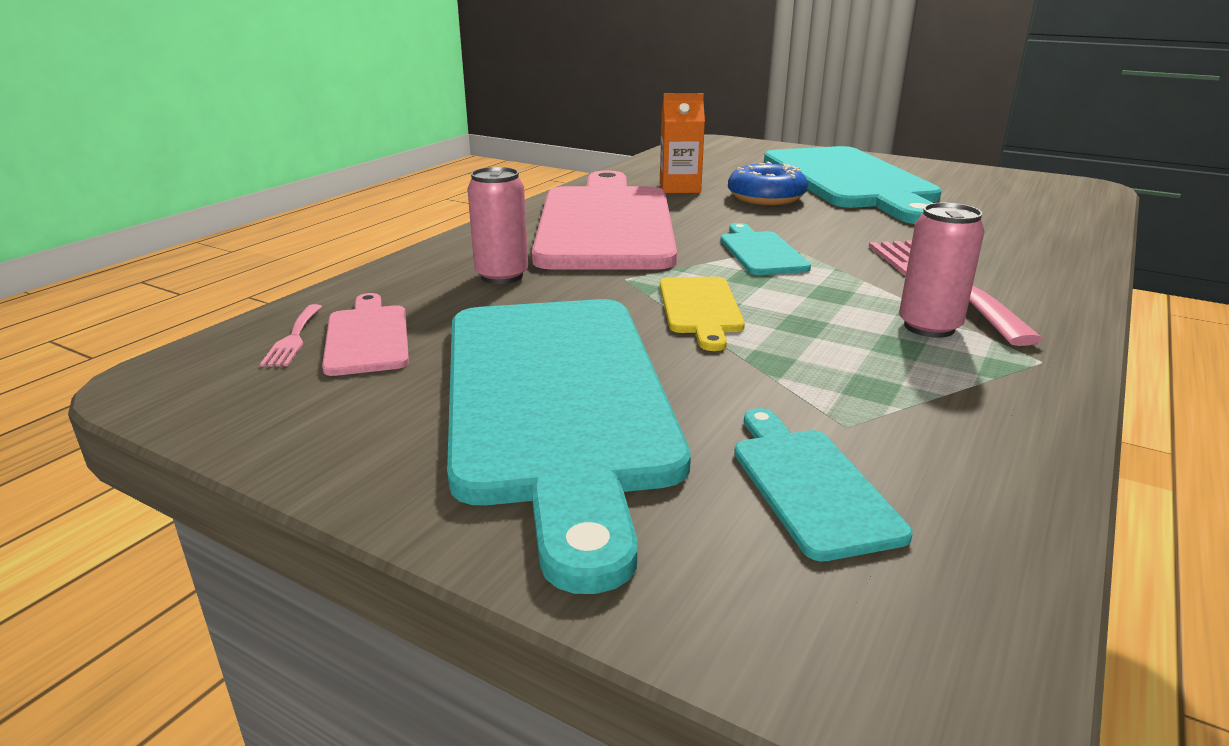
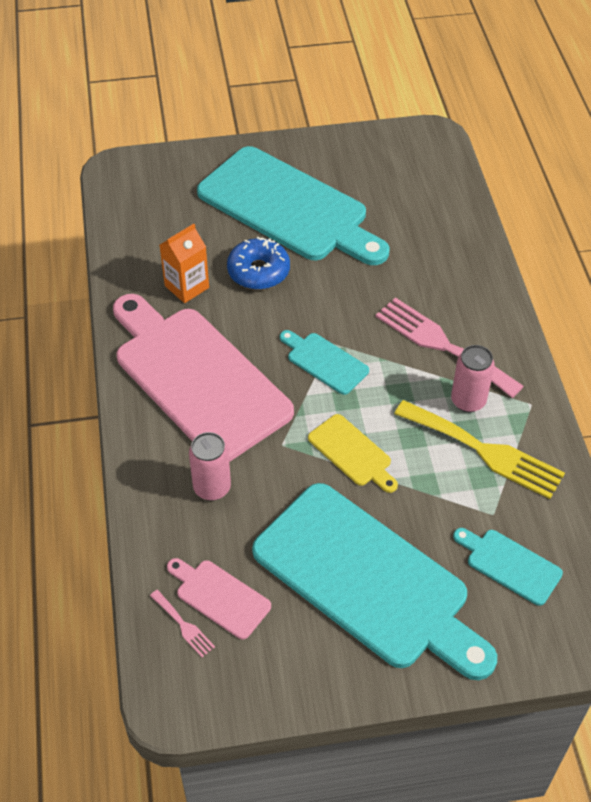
camera: 40 degrees left, 25 degrees up
(905, 370) = (484, 451): none -> yellow fork

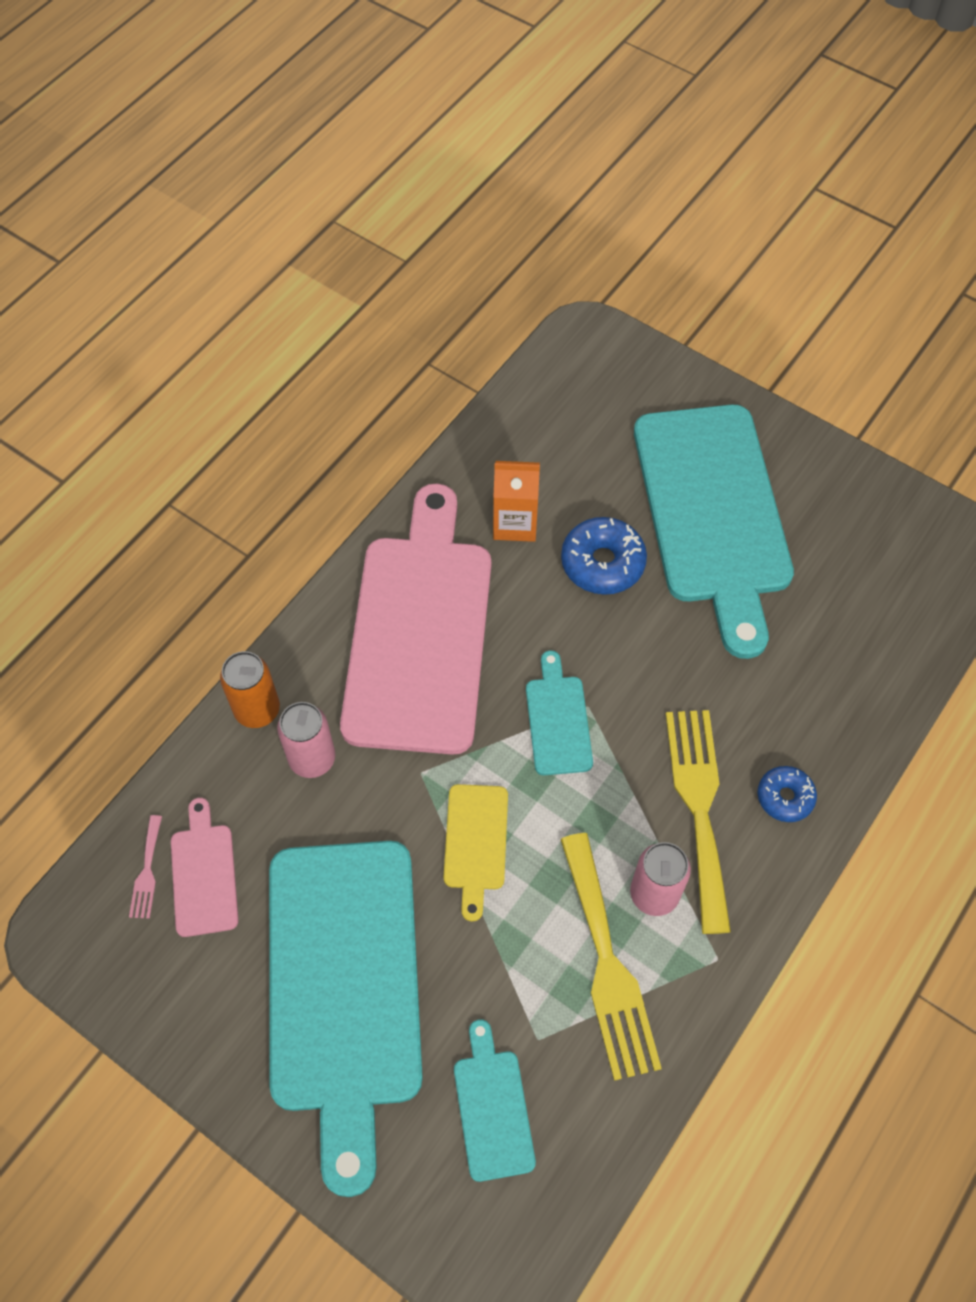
camera: 45 degrees right, 10 degrees up
(148, 490) = (257, 710): none -> orange can
(442, 345) = (699, 807): pink fork -> yellow fork
(476, 308) = (785, 797): none -> blue donut

